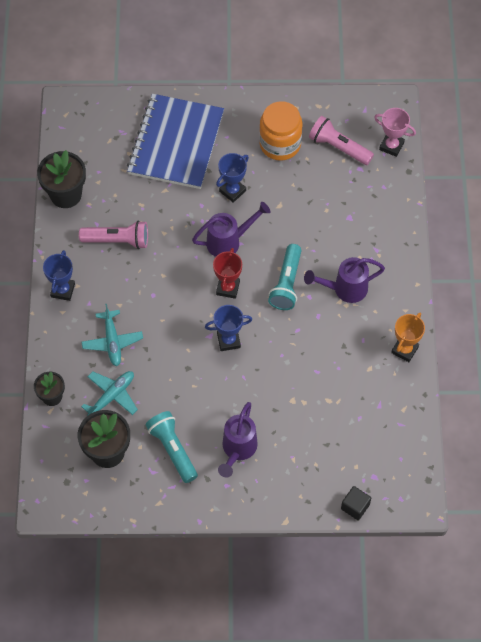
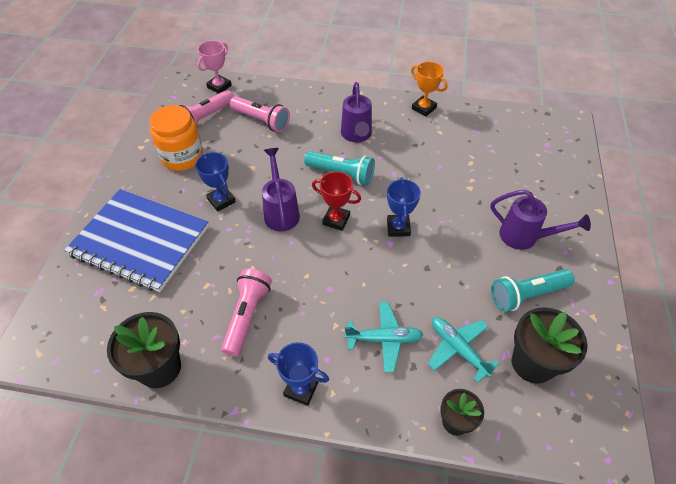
camera: 80 degrees left, 10 degrees down
(347, 198) = (261, 121): none -> pink flashlight
(355, 506) = (578, 160): black cube -> none

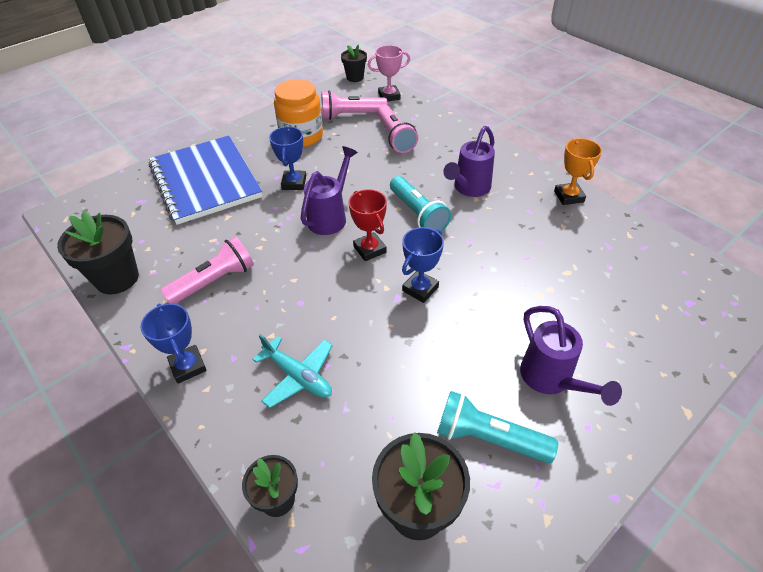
camera: 40 degrees right, 5 degrees down
(171, 82) = (355, 77): none -> black flower pot
(458, 349) = (355, 436): turquoise plane -> none

